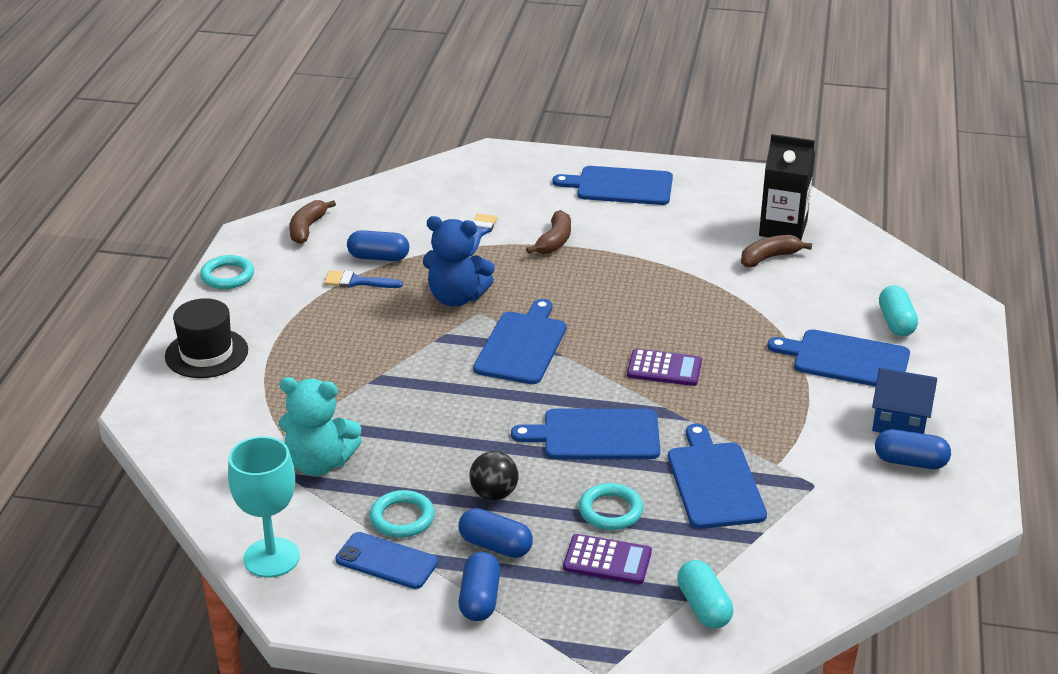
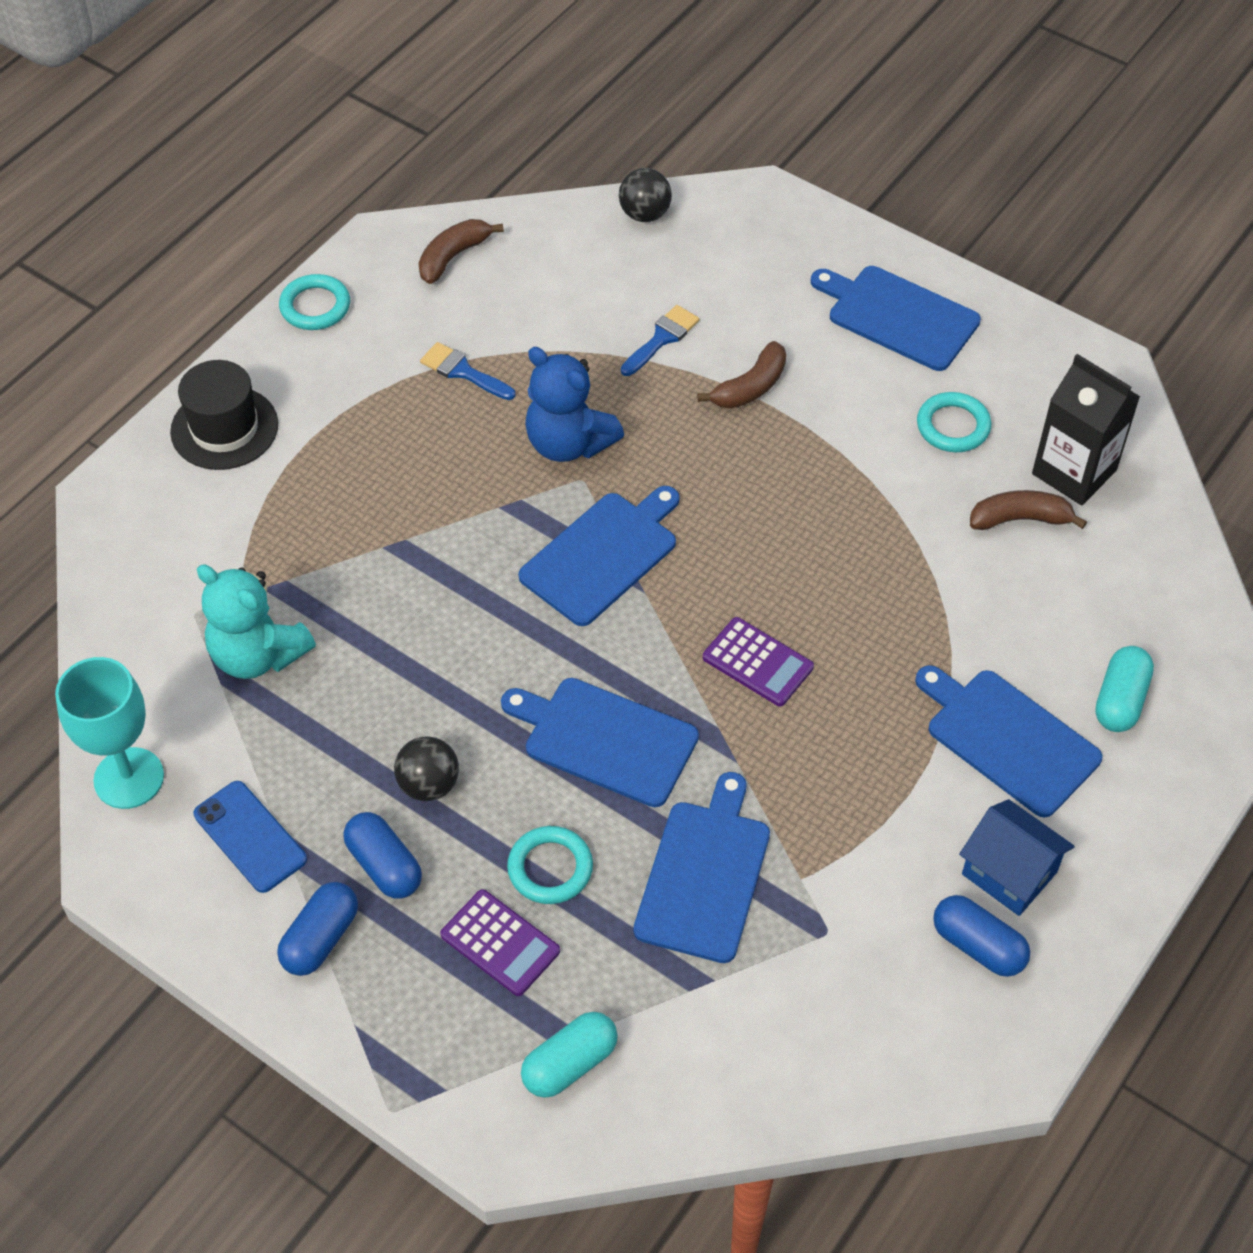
camera: 25 degrees right, 20 degrees up
(378, 257) = (512, 338): blue capsule -> none
(402, 518) = (303, 778): turquoise ring -> turquoise ring (953, 426)
(421, 178) = (645, 214): none -> black ball
(703, 607) = (570, 1063): turquoise capsule -> turquoise capsule turned 45 degrees clockwise

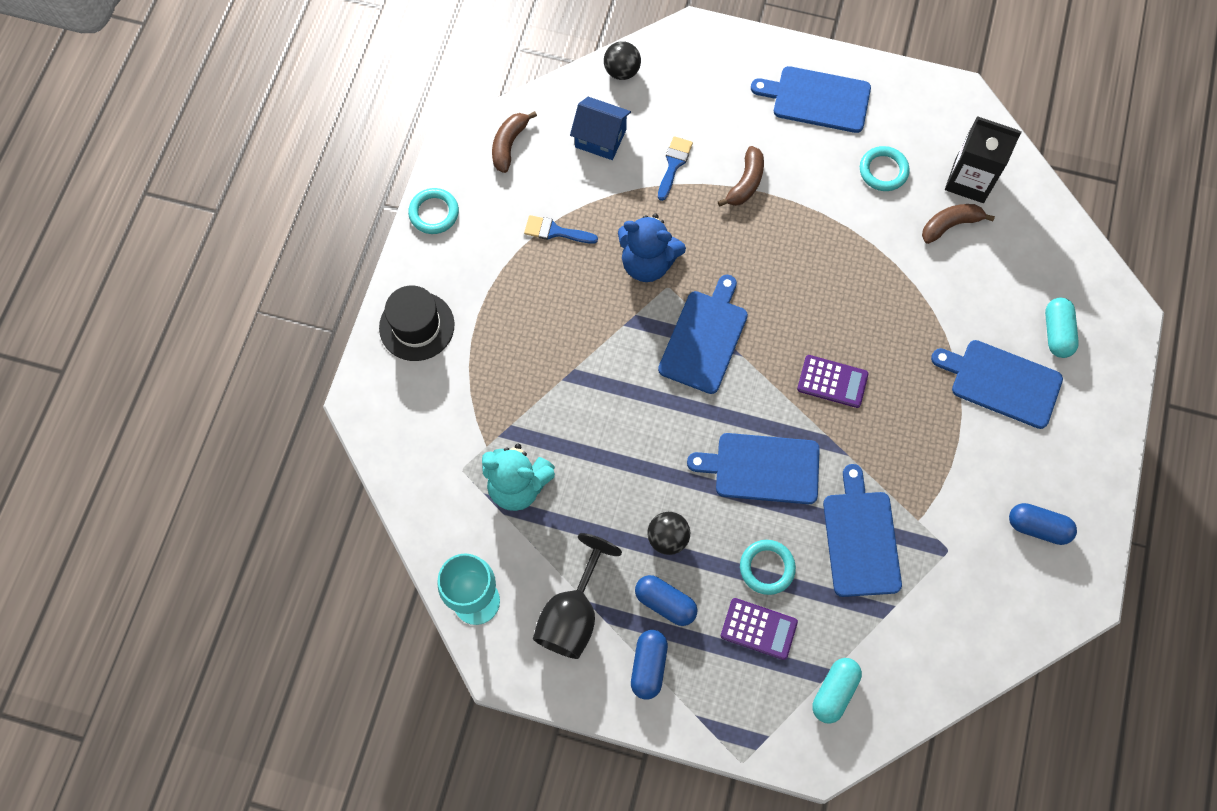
camera: 20 degrees left, 15 degrees up
(250, 837) = (572, 614): blue phone -> black goblet
(1009, 873) = (1037, 473): blue house -> blue house (600, 138)

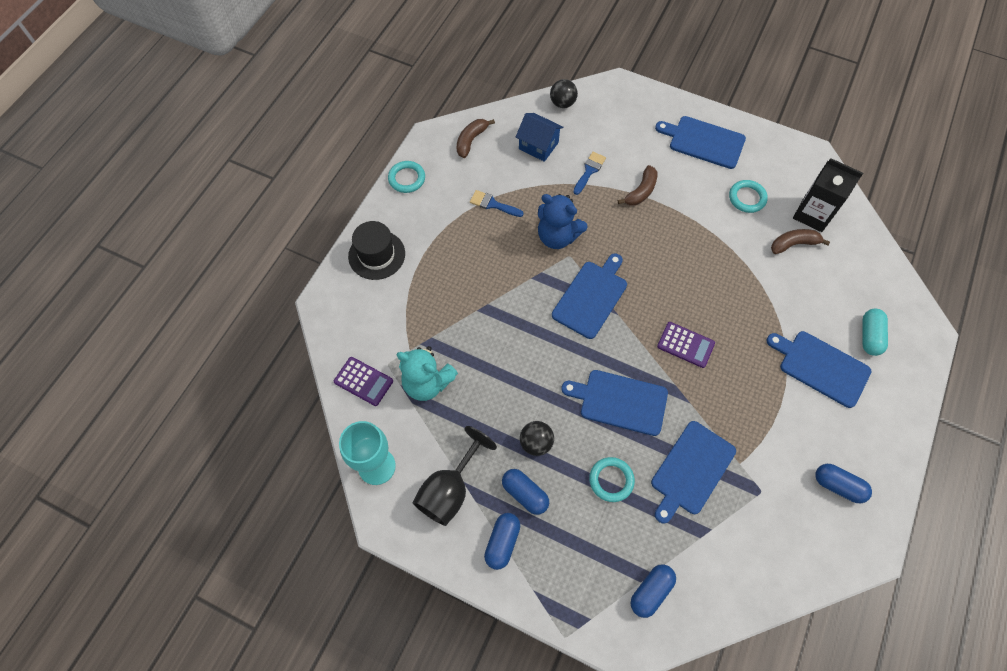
camera: 10 degrees right, 5 degrees down
(758, 629) = (596, 528): purple calculator -> purple calculator (363, 381)
(834, 692) = (650, 591): turquoise capsule -> blue capsule
(861, 539) = (691, 470): blue cutting board -> blue cutting board turned 150 degrees counterclockwise

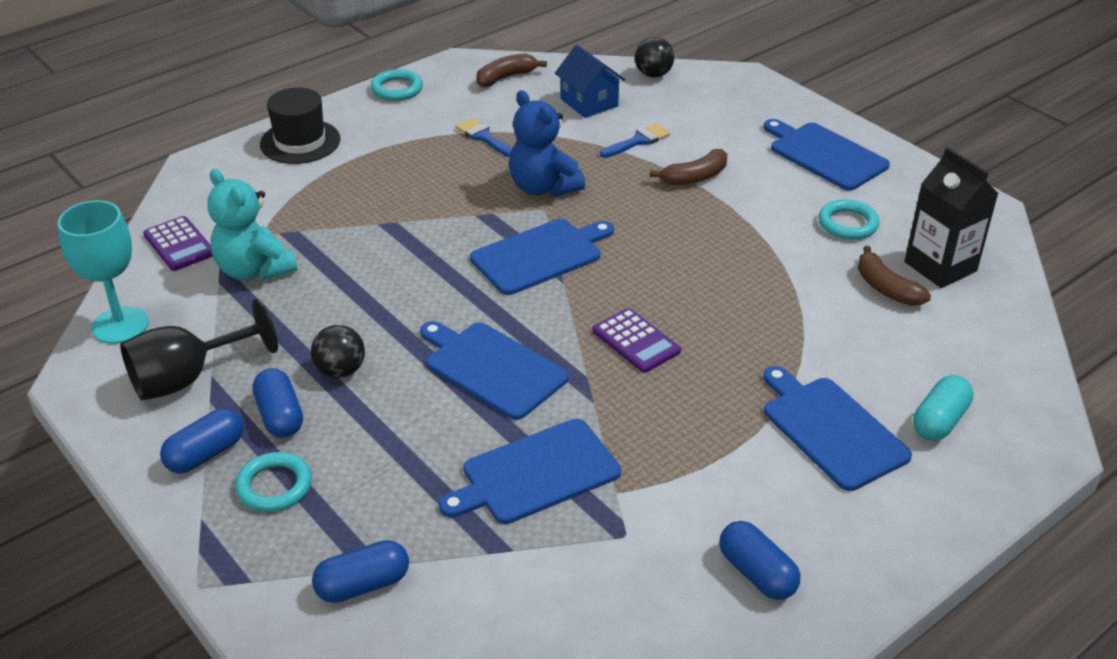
camera: 25 degrees right, 25 degrees down
(611, 480) = (410, 444): turquoise ring -> turquoise ring (274, 486)
(793, 244) = (886, 288): brown banana -> brown banana turned 135 degrees counterclockwise

